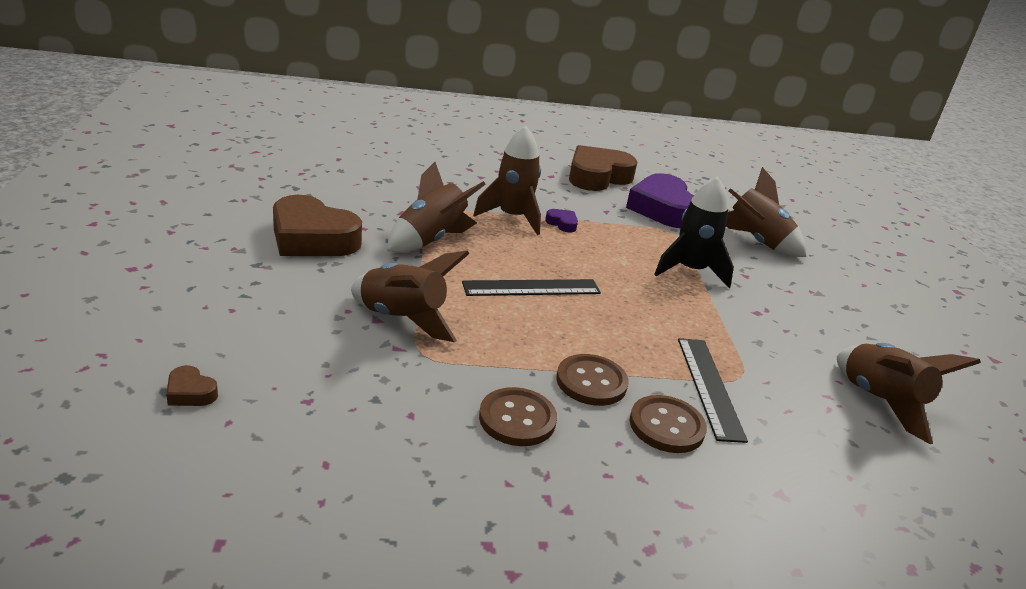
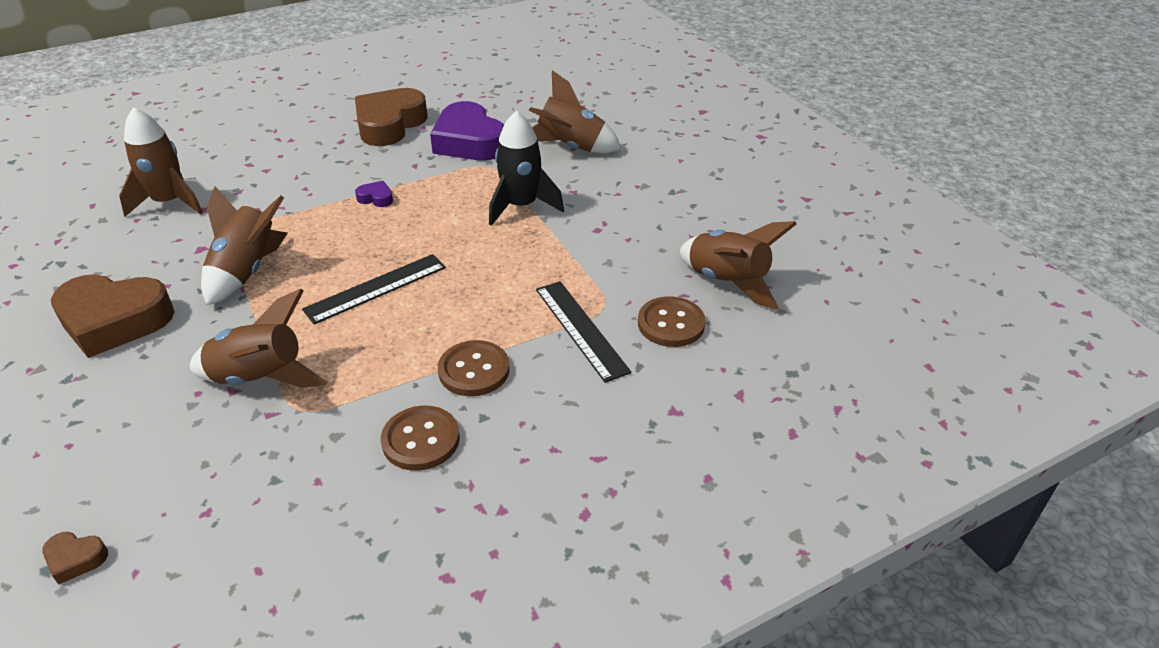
camera: 20 degrees left, 10 degrees up
(512, 217) = (322, 210): brown rocket -> brown rocket (169, 202)
(666, 426) = (557, 387): brown button -> brown button (671, 324)

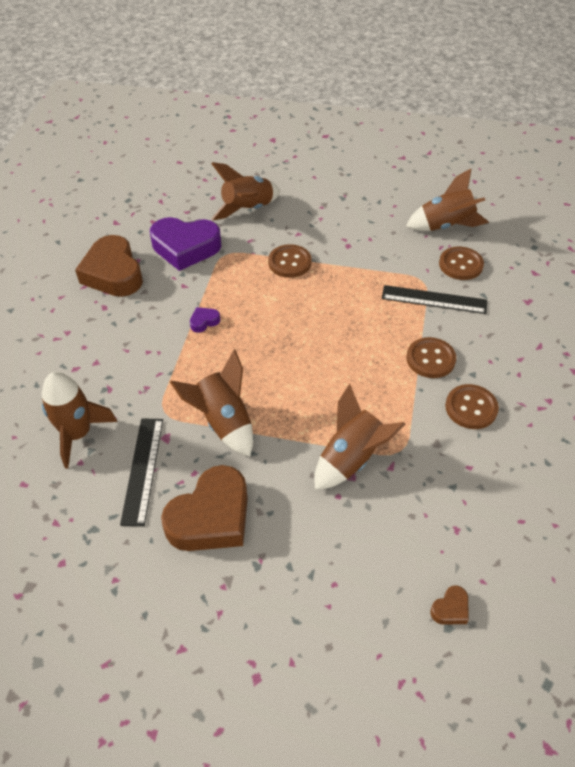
camera: 50 degrees left, 10 degrees up
(376, 288) = (310, 366): black ruler -> black ruler (142, 470)
(521, 206) = (289, 262): black rocket -> brown button

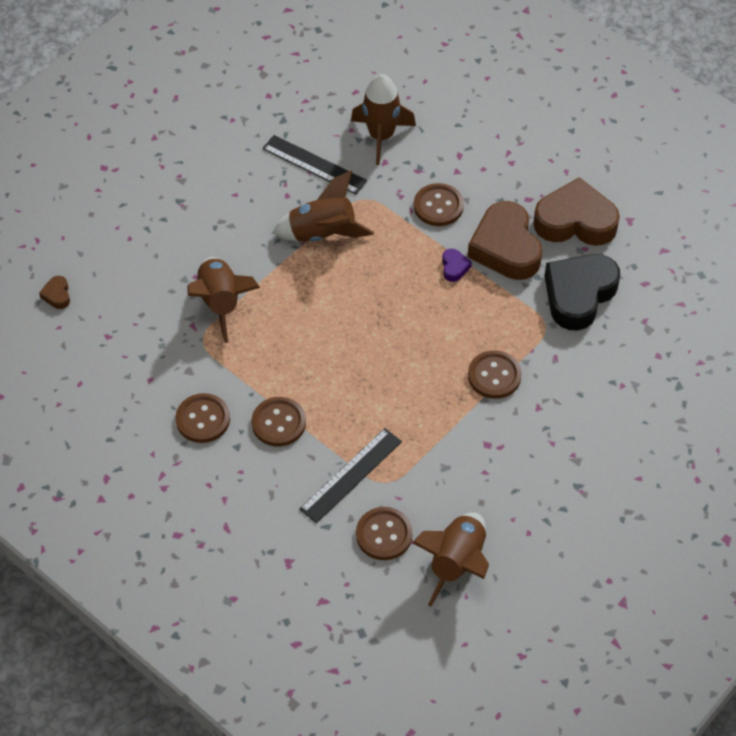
camera: 120 degrees right, 5 degrees up
(144, 357) = (438, 206): none -> brown button
(185, 248) = (579, 295): purple heart -> black heart
(211, 517) = (239, 190): brown heart -> brown heart (505, 248)
(248, 209) = (613, 379): brown rocket -> none

